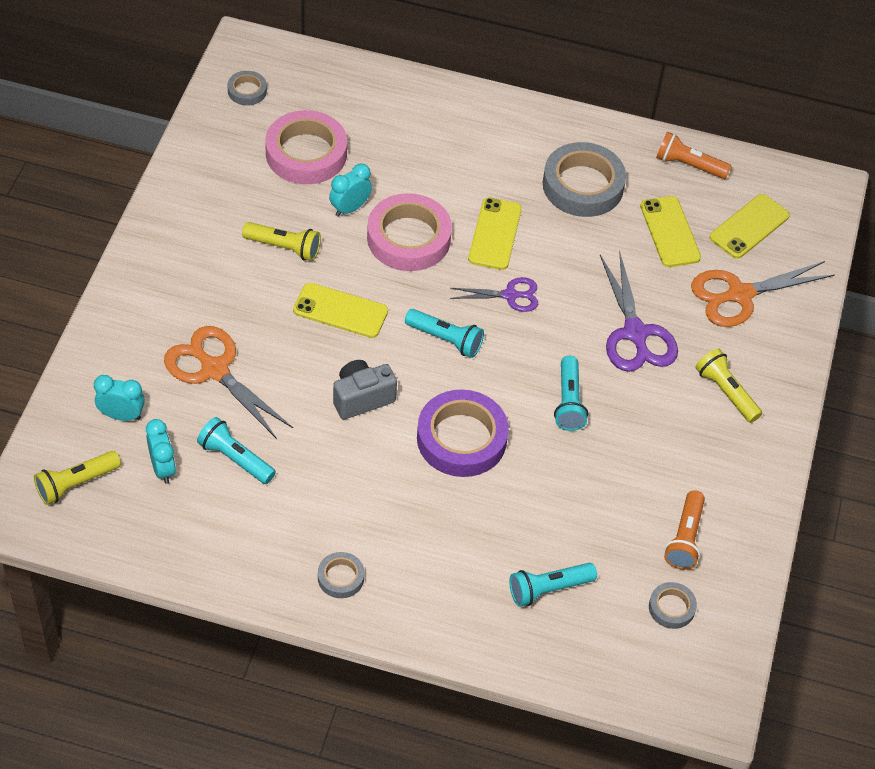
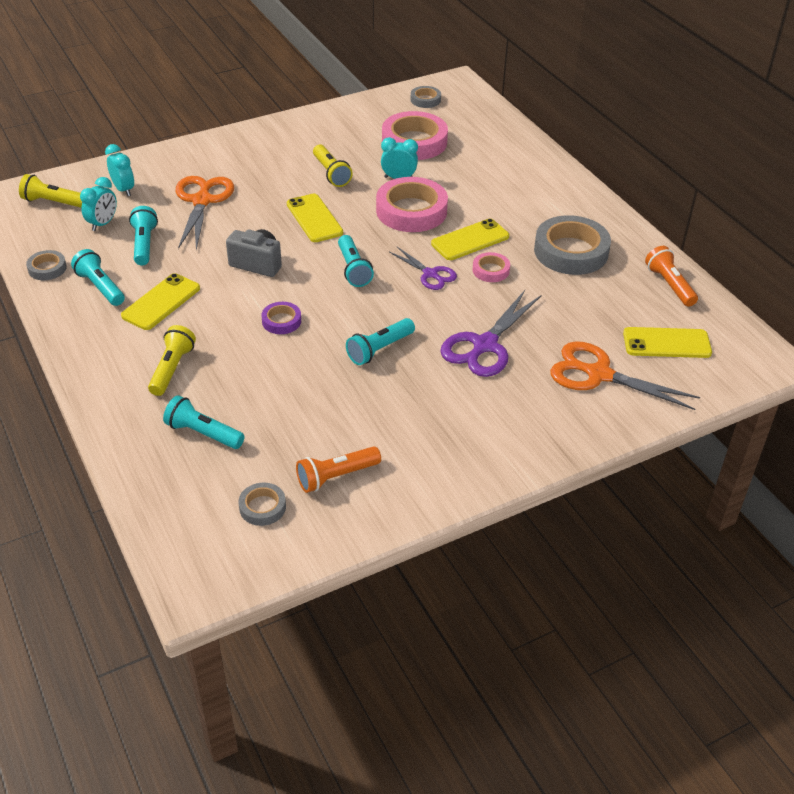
camera: 50 degrees right, 10 degrees down
(266, 533) = (100, 287): none -> turquoise flashlight
(340, 577) = (101, 335): grey tape -> grey tape (47, 268)
(461, 438) = (281, 321): purple tape -> purple tape, size x0.49
(549, 254) = (491, 270): none -> pink tape
(670, 232) = (598, 310): yellow phone -> yellow phone (161, 302)
(726, 392) = (500, 419): yellow flashlight -> yellow flashlight (172, 369)

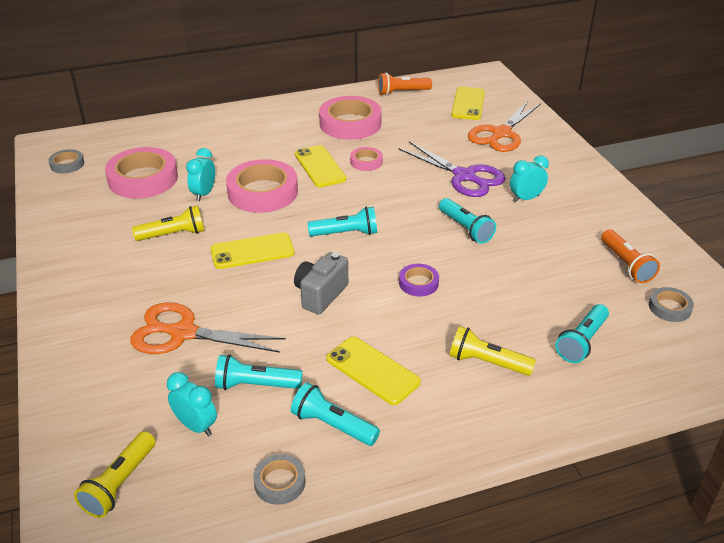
camera: 80 degrees left, 5 degrees down
(100, 287) = (333, 425): turquoise flashlight -> turquoise flashlight turned 60 degrees clockwise
(123, 190) = (124, 406): turquoise clock -> turquoise clock (526, 198)
(430, 274) = (364, 192): purple scissors -> none
(571, 251) = (350, 123): grey tape -> pink tape

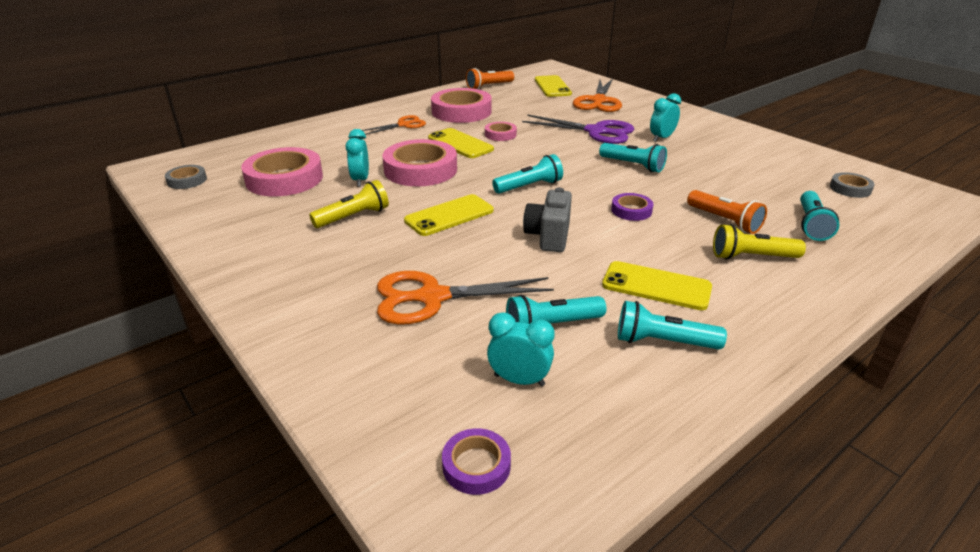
camera: 20 degrees left, 5 degrees down
(119, 483) = (476, 465): yellow flashlight -> purple tape
(279, 482) = (659, 410): grey tape -> none
(284, 132) = (403, 125): none -> orange scissors
(626, 264) = (786, 167): orange flashlight -> orange flashlight (724, 221)

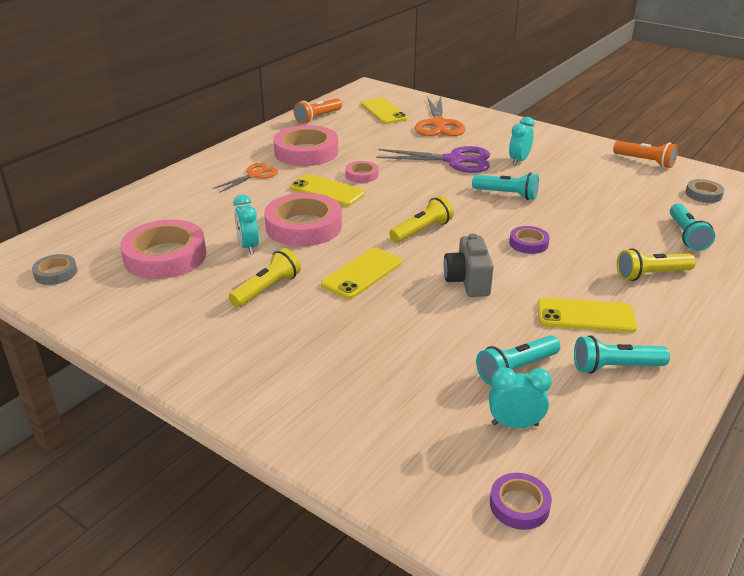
camera: 15 degrees left, 0 degrees up
(433, 297) = (395, 361): orange scissors -> none
(529, 186) = (422, 231): turquoise flashlight -> yellow flashlight
(724, 221) = (613, 242): orange flashlight -> orange flashlight (645, 162)

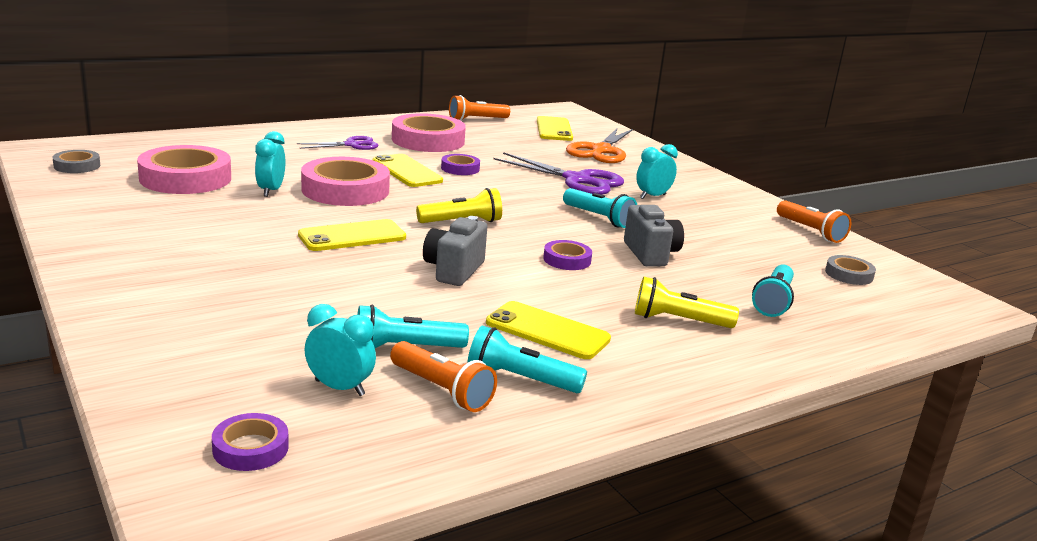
camera: 20 degrees right, 10 degrees down
(254, 175) = (351, 145): orange scissors -> purple scissors
(267, 289) = (243, 223): yellow flashlight -> none
(362, 175) = (460, 168): pink tape -> purple tape
(574, 218) = (650, 254): none -> grey camera
(579, 398) = (441, 390): none -> orange flashlight

